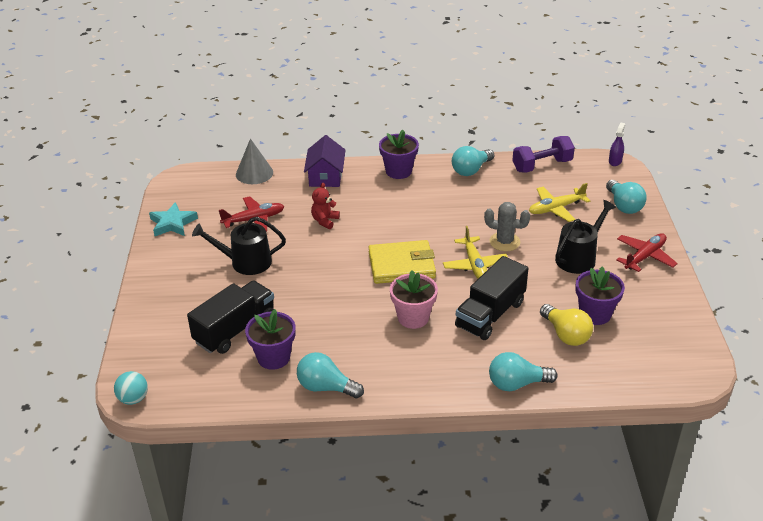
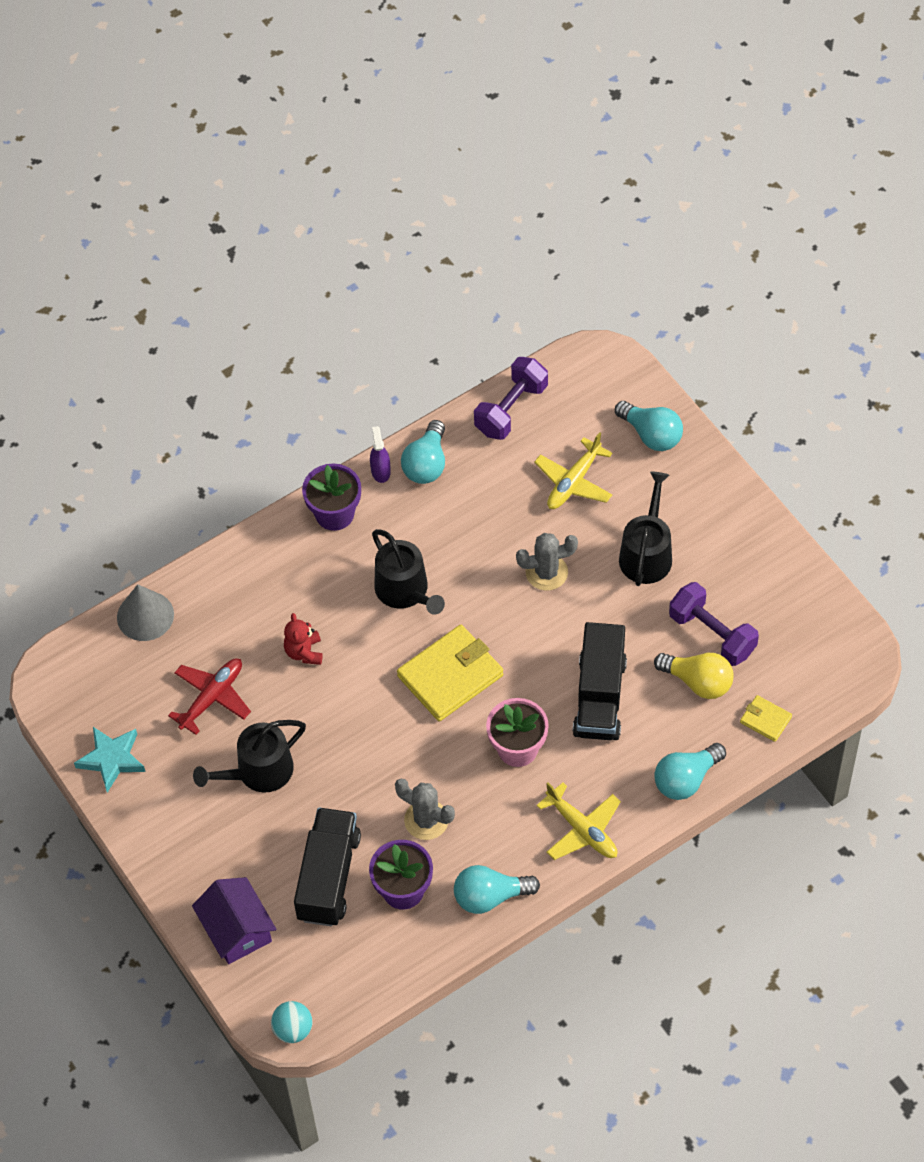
camera: 30 degrees left, 20 degrees up
(322, 328) = (426, 820): none -> grey cactus
(325, 176) = (245, 572): purple house -> purple house (236, 929)
(409, 217) = (405, 591): none -> black watering can
(474, 265) = (535, 630): yellow plane -> yellow plane (582, 830)
(595, 314) = (712, 634): purple flower pot -> purple dumbbell
(601, 375) = (765, 720): none -> yellow wallet
(615, 161) = (597, 354): purple spray bottle -> purple spray bottle (380, 471)
(645, 256) = (720, 512): red plane -> none

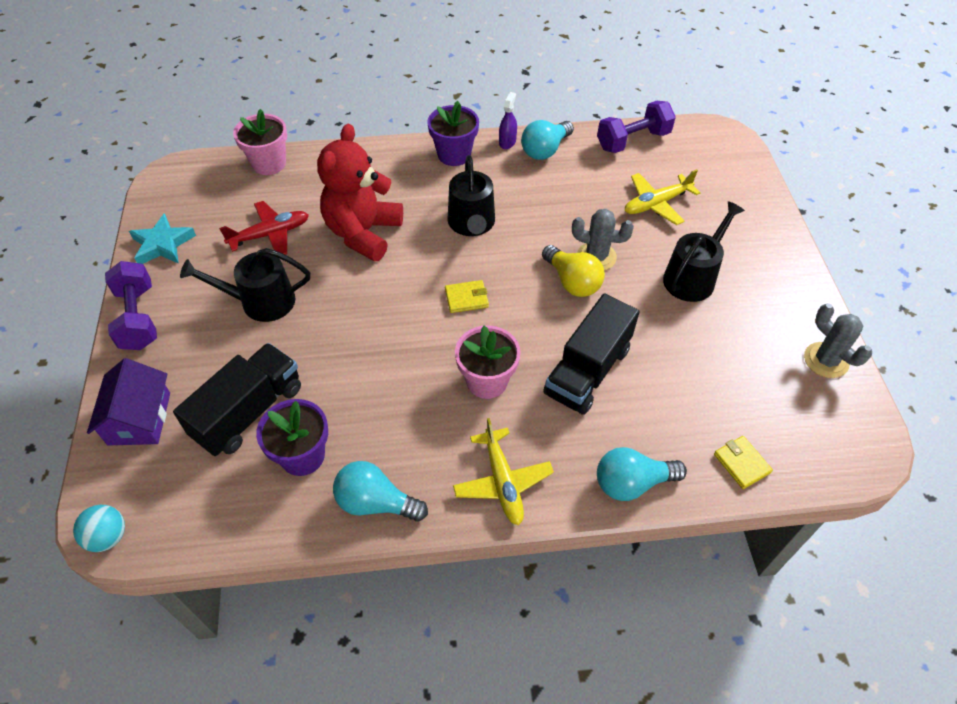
camera: 25 degrees right, 5 degrees down
(145, 616) = (269, 163): grey cone -> pink flower pot
(304, 652) = (363, 233): red teddy bear -> red teddy bear, size x2.16
(426, 820) = (366, 404): grey cactus -> grey cactus (826, 360)
(450, 676) = (466, 298): yellow wallet -> yellow wallet, size x0.49
(651, 435) = (740, 196): turquoise light bulb -> none
(698, 682) = (688, 399): yellow light bulb -> yellow light bulb (572, 282)
(712, 634) = (722, 364): purple dumbbell -> purple dumbbell (138, 318)

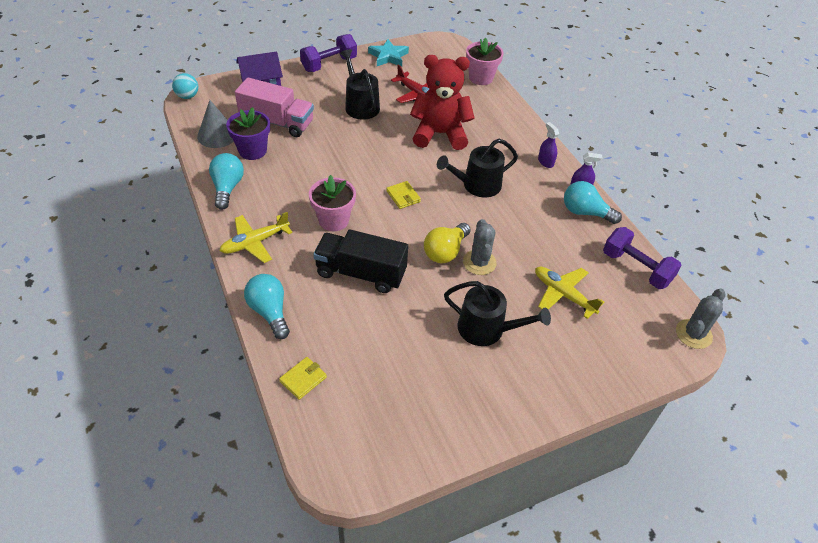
camera: 70 degrees right, 5 degrees down
(240, 502) = (217, 135): none -> grey cone
(249, 412) = (277, 122): black truck -> pink truck
(454, 155) = (545, 162): purple flower pot -> purple spray bottle
(826, 360) = (431, 438): grey cactus -> grey cactus (693, 334)

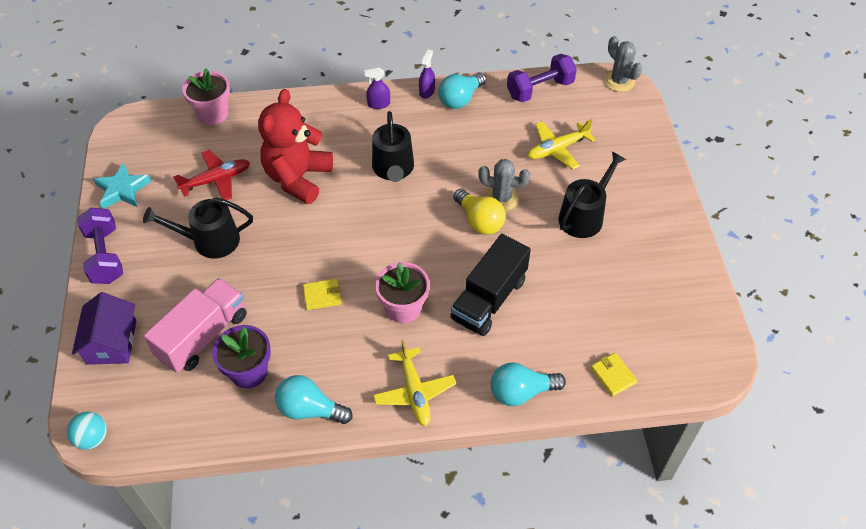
camera: 70 degrees left, 5 degrees up
(217, 135) = (199, 409): grey cone -> none
(403, 196) = (387, 236): yellow wallet -> yellow wallet (322, 295)

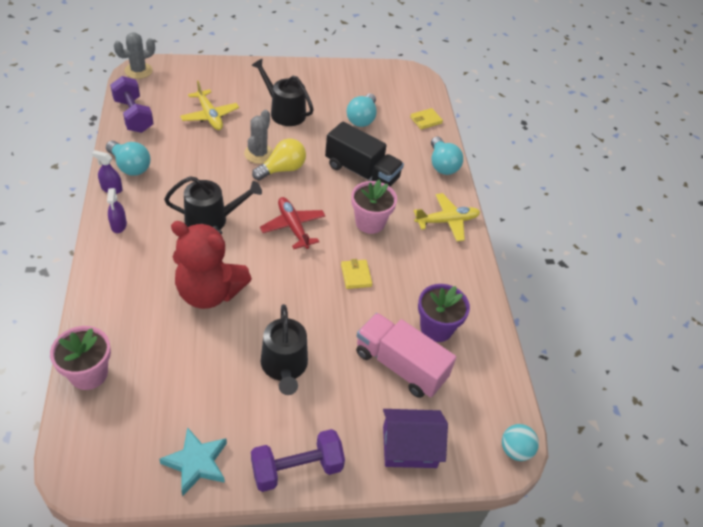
camera: 95 degrees left, 5 degrees down
(216, 180) = (199, 365): red plane -> red plane (293, 227)
(310, 409) = (468, 285): turquoise light bulb -> turquoise light bulb (362, 118)

